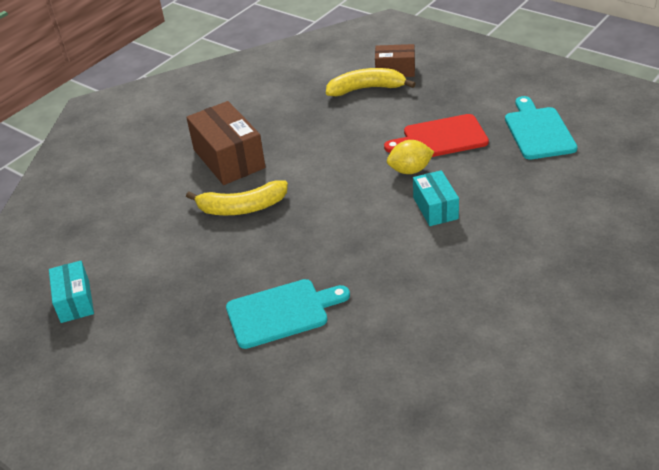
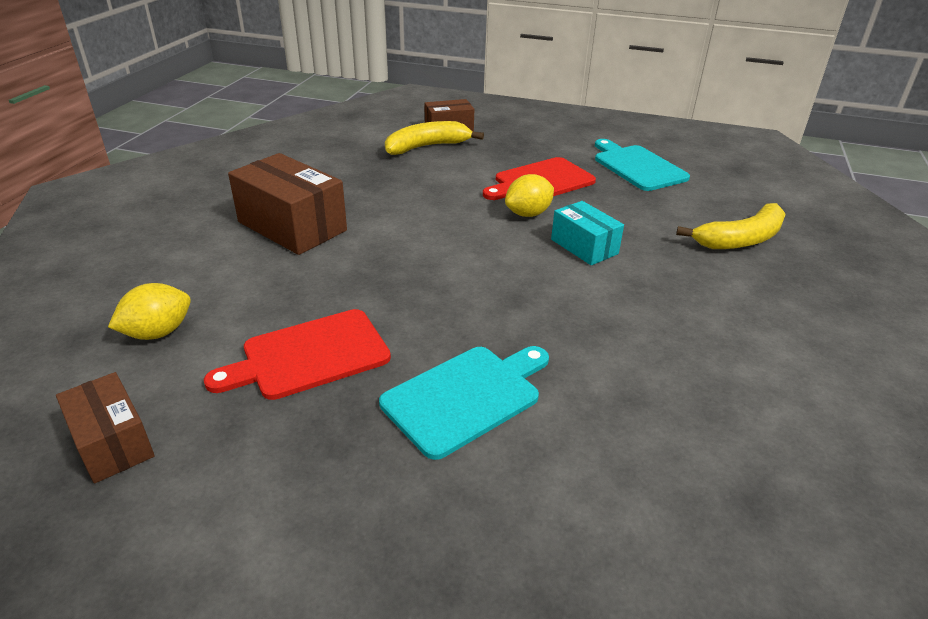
camera: 25 degrees left, 5 degrees down
(75, 301) = (112, 443): turquoise box -> brown box
(117, 233) = (158, 333): none -> yellow lemon
(199, 265) = (309, 355): none -> red cutting board
(242, 207) = (337, 276): yellow banana -> yellow banana (740, 239)

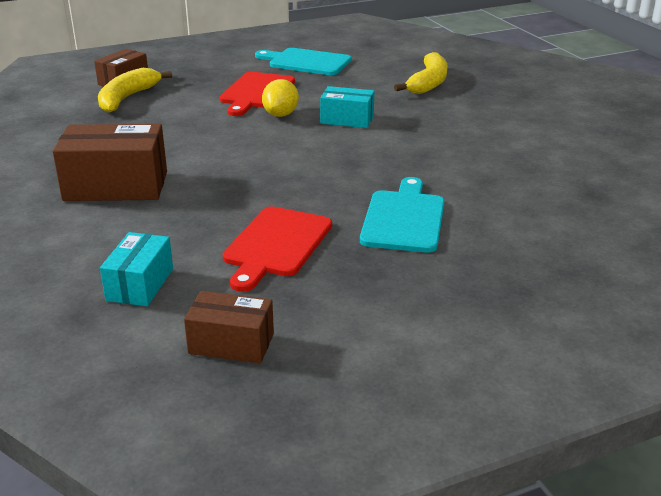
camera: 40 degrees left, 5 degrees down
(158, 333) = (140, 284): yellow lemon -> turquoise box

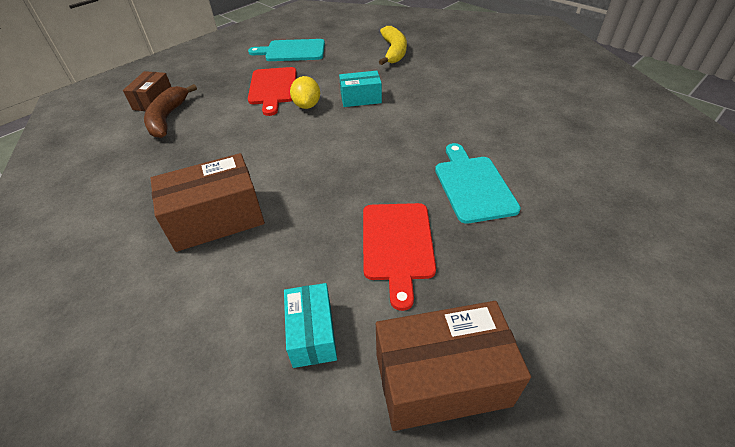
camera: 20 degrees left, 15 degrees up
(127, 98) = (168, 118): yellow banana -> brown banana
(231, 344) = (441, 380): brown box -> brown box, size x1.67

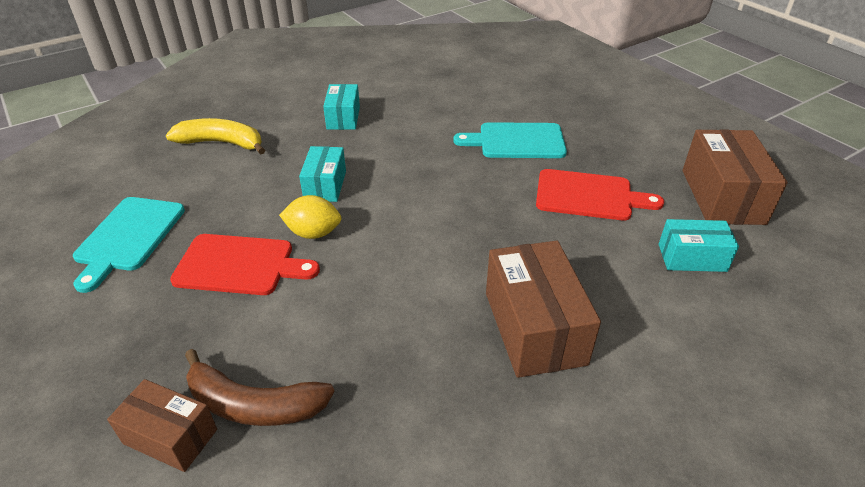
camera: 80 degrees left, 5 degrees down
(454, 87) = (343, 118): none -> turquoise box

